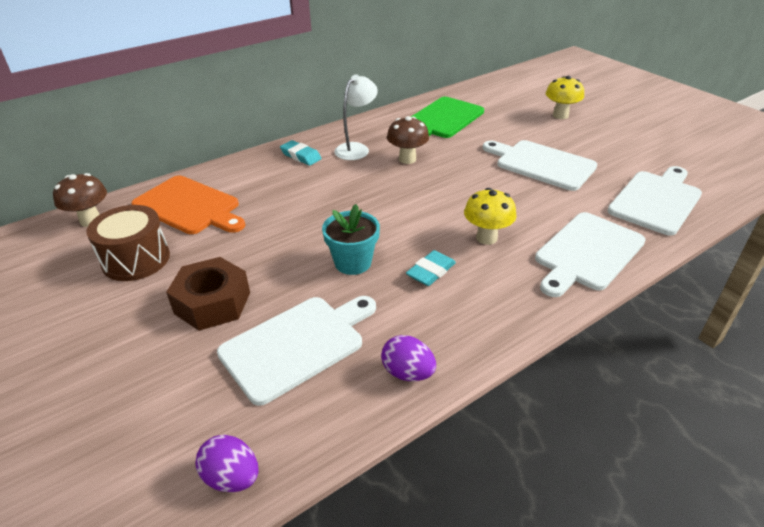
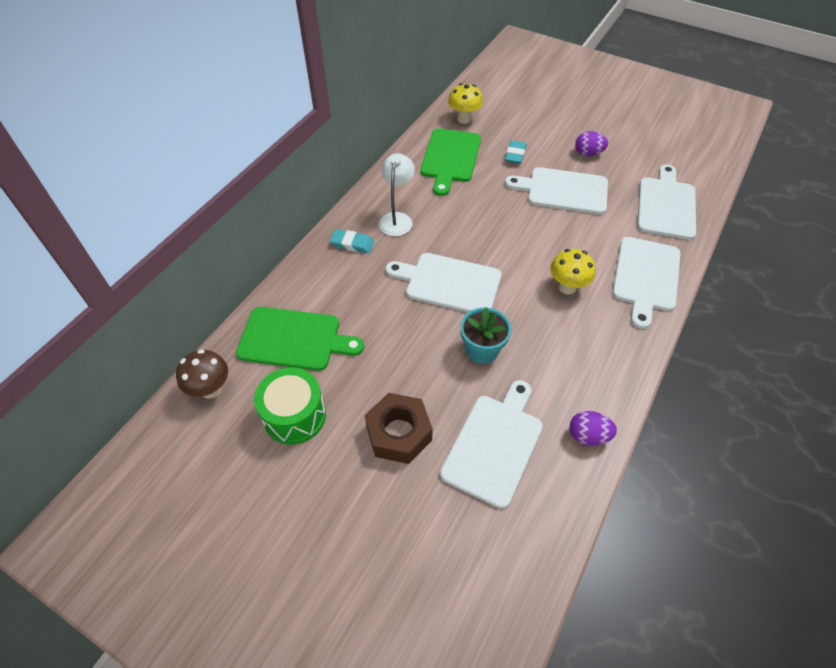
camera: 25 degrees left, 15 degrees up
(136, 259) = (294, 416): brown drum -> green drum
(189, 206) = (294, 339): orange cutting board -> green cutting board
(232, 477) = (528, 570): purple egg -> purple egg (588, 153)
(364, 204) = (449, 283): none -> white cutting board
(407, 159) = (451, 218): brown mushroom -> none
(431, 271) = (547, 337): turquoise eraser -> turquoise eraser (515, 155)
(560, 115) = (546, 125): yellow mushroom -> yellow mushroom (464, 119)

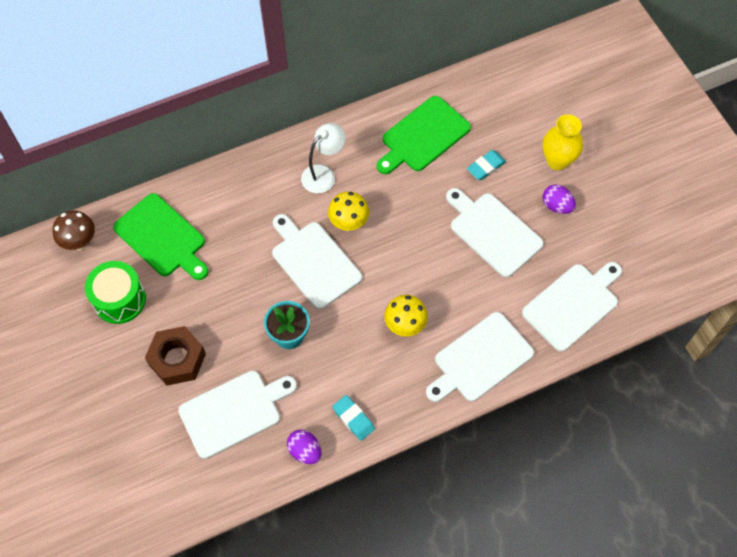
camera: 35 degrees right, 10 degrees up
(352, 244) = (268, 177): turquoise eraser -> turquoise eraser (353, 419)
(464, 119) = (475, 98): yellow mushroom -> yellow mushroom (349, 223)
(559, 128) = (557, 161): none -> yellow vase

